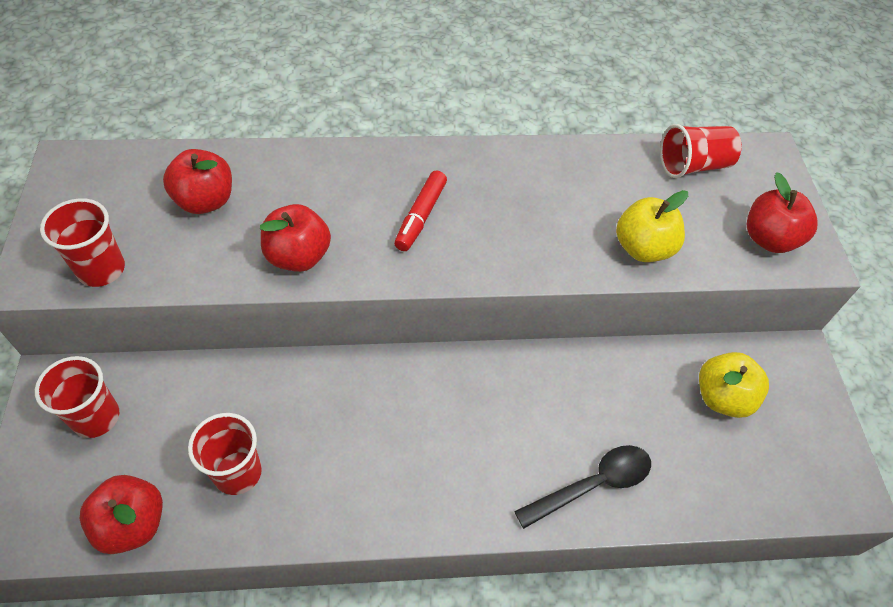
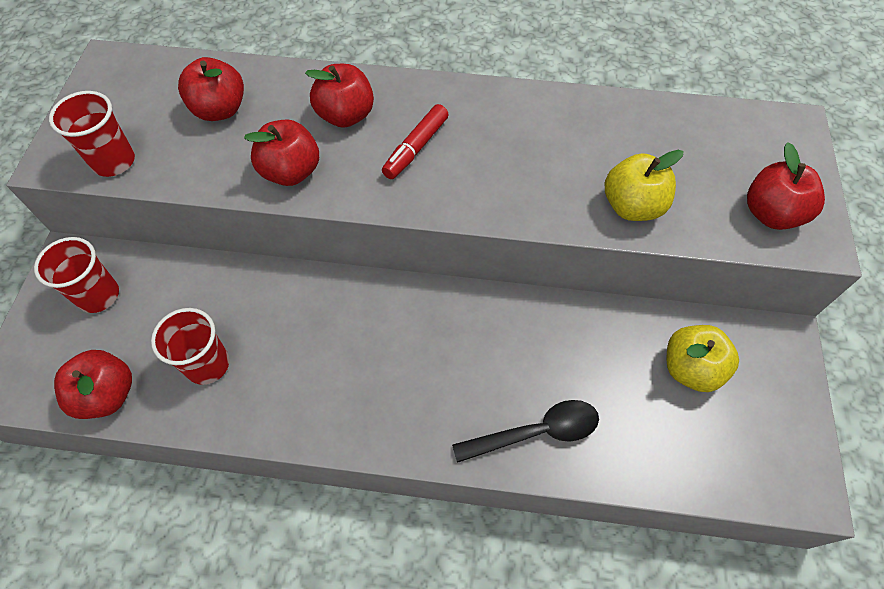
camera: 15 degrees right, 5 degrees up
(340, 192) = (345, 115): none -> red apple
(693, 165) = (707, 129): red cup -> none

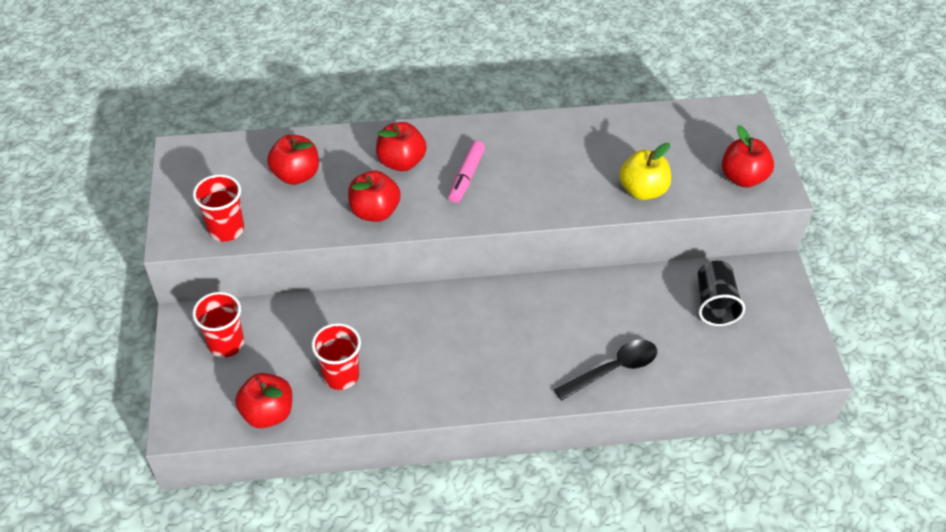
camera: 15 degrees left, 10 degrees down
(416, 148) = (466, 177): red marker -> pink marker
(690, 368) = (714, 304): yellow apple -> black cup

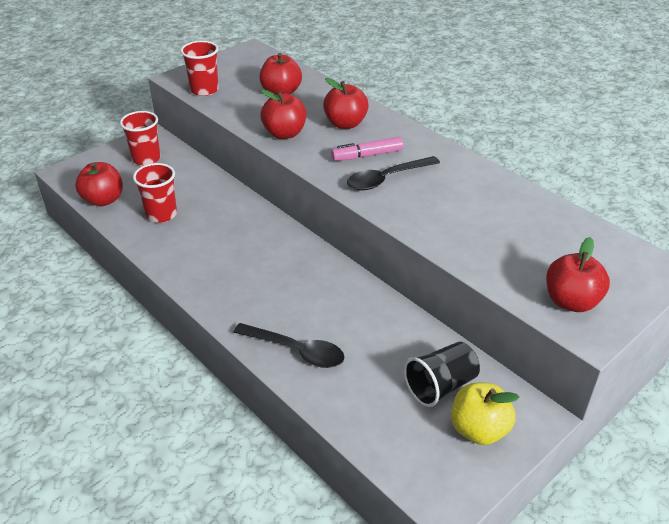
camera: 55 degrees right, 10 degrees down
(512, 185) = (387, 179): none -> black spoon
(642, 190) = (470, 246): yellow apple -> yellow apple (479, 429)

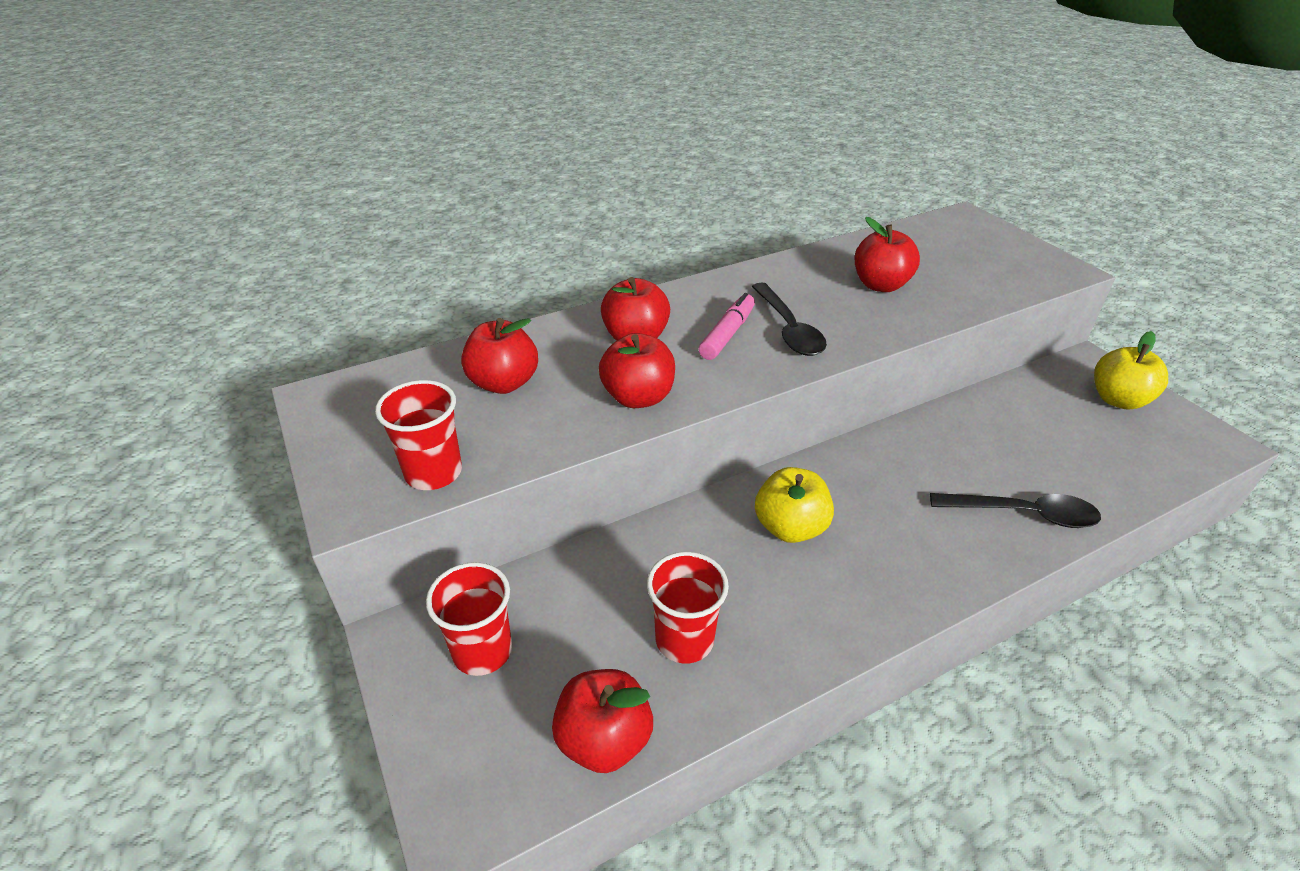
camera: 75 degrees left, 0 degrees up
(251, 243) = (790, 527): none -> yellow apple
(296, 351) = (1023, 514): black spoon -> black spoon turned 60 degrees clockwise
(367, 155) = (727, 334): pink marker -> pink marker turned 150 degrees counterclockwise
(440, 386) = (1062, 410): black cup -> none
(571, 301) = (1022, 267): red apple -> red apple (880, 285)

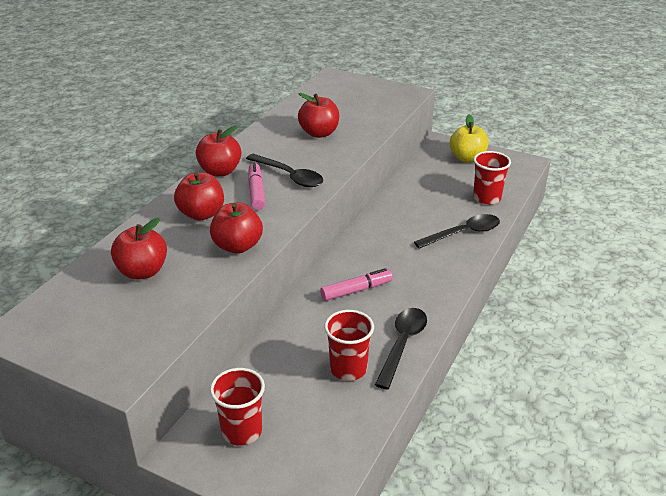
camera: 35 degrees left, 5 degrees down
(433, 472) = (153, 337): red cup -> red cup (487, 198)
(604, 740) = (348, 433): red apple -> red apple (220, 171)
(790, 527) = (356, 290): yellow apple -> pink marker
(790, 644) = (402, 344): none -> black spoon

